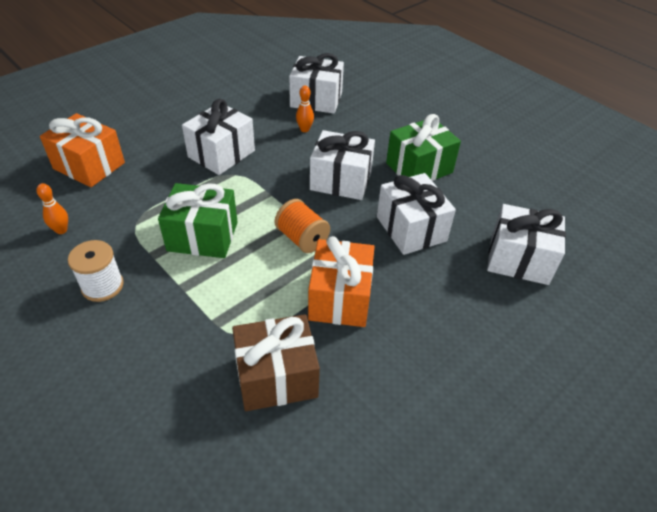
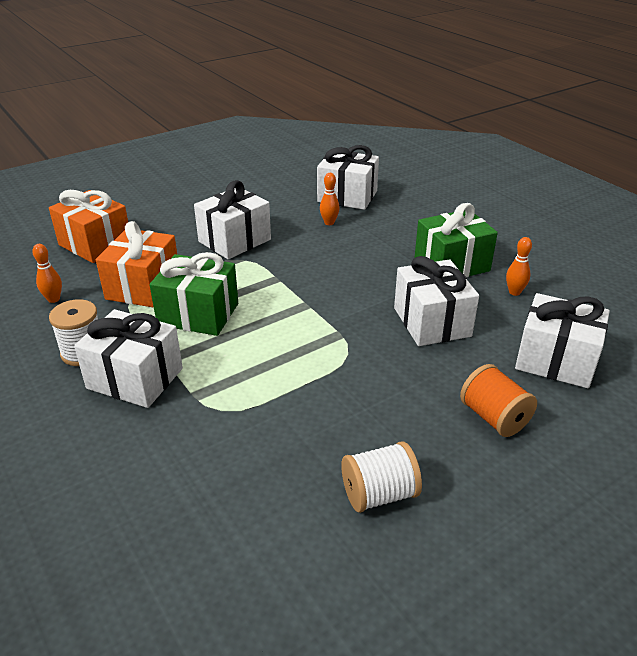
camera: 10 degrees right, 10 degrees down
(276, 377) = (250, 453): brown gift -> none
(302, 238) = (306, 323): orange spool -> orange spool (494, 417)
(340, 298) = (337, 383): orange gift -> orange gift (143, 286)
(341, 180) = (360, 271): white gift -> white gift (135, 378)
(393, 405) = (379, 494): none -> white spool
(476, 193) = (514, 292): none -> orange bowling pin

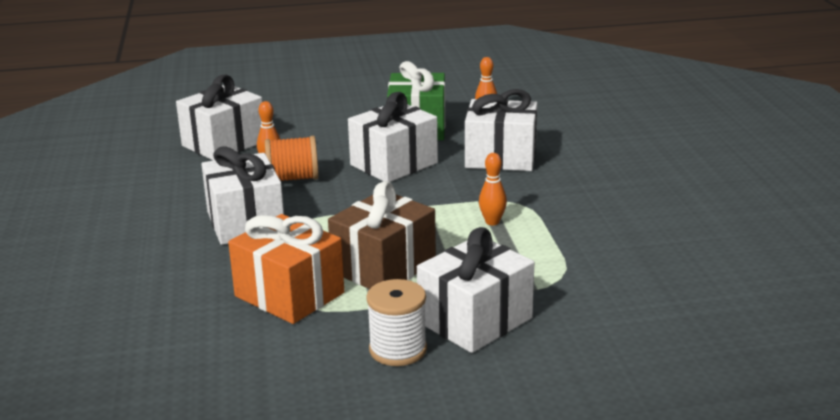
camera: 65 degrees left, 10 degrees down
(53, 299) = (254, 363): orange bowling pin -> orange bowling pin (492, 222)
(95, 244) = (138, 319): orange gift -> none
(198, 314) = (384, 267): green gift -> brown gift
(379, 494) = (706, 227): white spool -> none
(494, 417) = (643, 165): orange spool -> orange spool (293, 178)
(556, 360) = (589, 126): white gift -> white gift (394, 164)

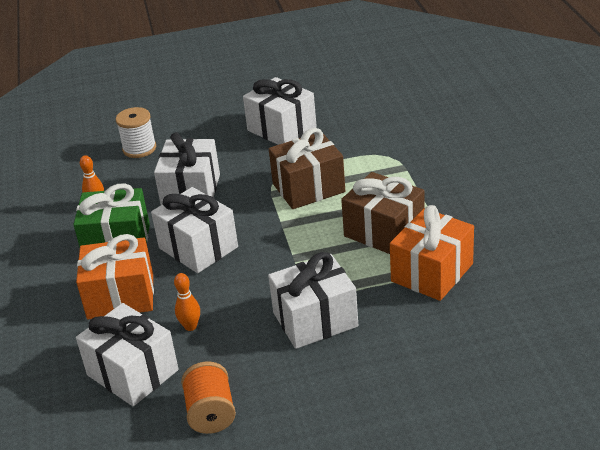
camera: 90 degrees left, 10 degrees up
(293, 178) = (225, 305): orange spool -> orange spool (211, 413)
(331, 134) = (120, 296): none -> orange gift
(398, 349) = (491, 213): white spool -> white spool (139, 149)
(475, 320) = (448, 186): white gift -> white gift (281, 129)
(492, 222) = (308, 188): orange bowling pin -> brown gift

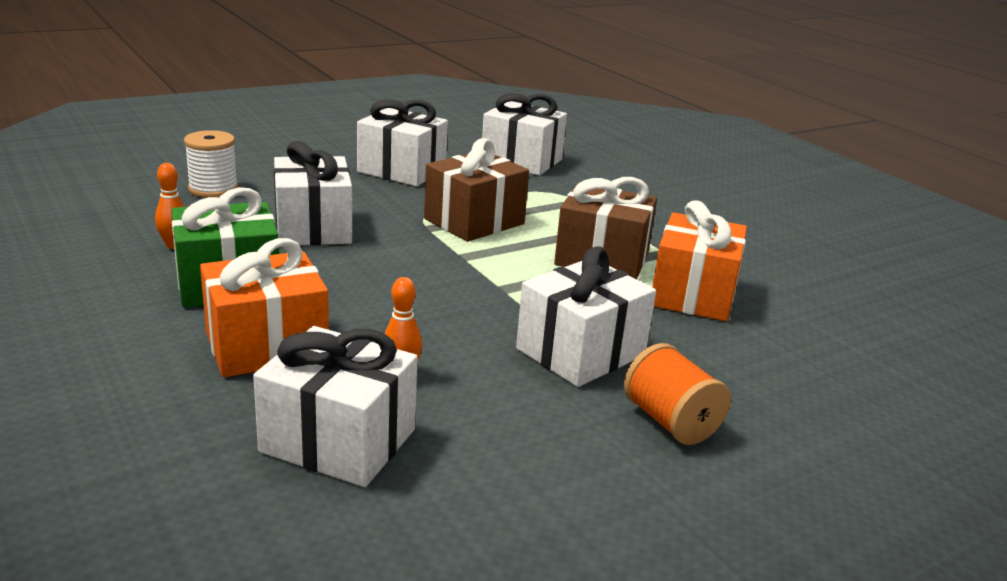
camera: 25 degrees left, 10 degrees down
(198, 247) = (359, 284): white gift -> white gift (521, 161)
(211, 413) = (503, 481): orange spool -> orange spool (670, 422)

